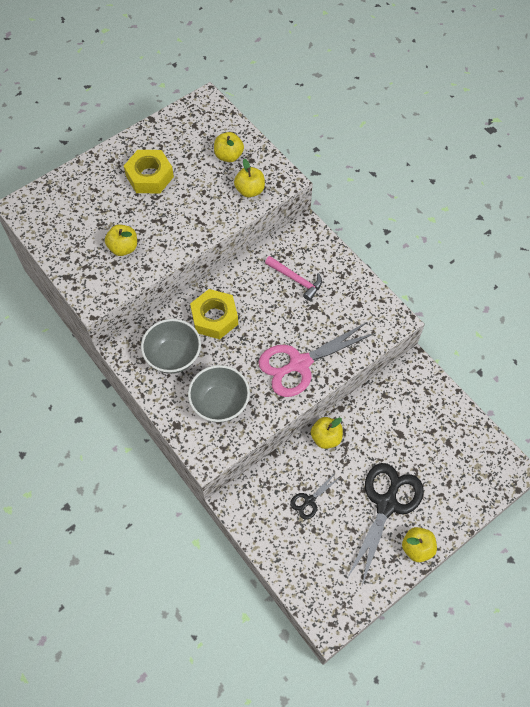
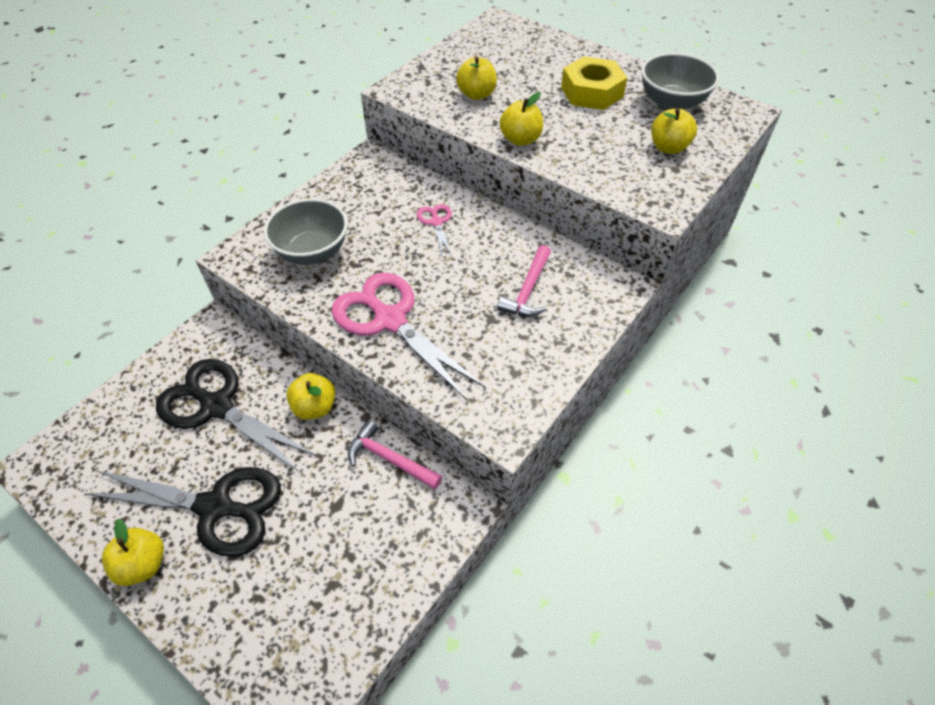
camera: 75 degrees right, 10 degrees down
(173, 356) = (370, 199): grey bowl -> grey bowl (671, 103)
(214, 318) = (436, 222): yellow nut -> pink scissors
(250, 190) = (623, 177): yellow apple -> yellow apple (520, 139)
(309, 501) = (217, 406): black scissors -> black scissors, size x2.13
(375, 399) = (389, 459): none -> pink hammer

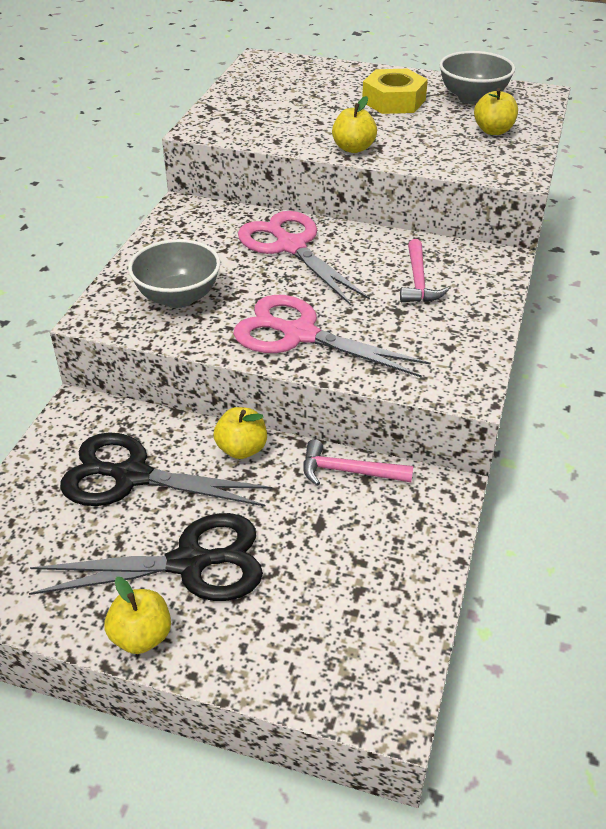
camera: 20 degrees left, 10 degrees down
(436, 222) = (291, 246): pink scissors -> pink scissors, size x2.13
(476, 95) = (284, 121): yellow apple -> none

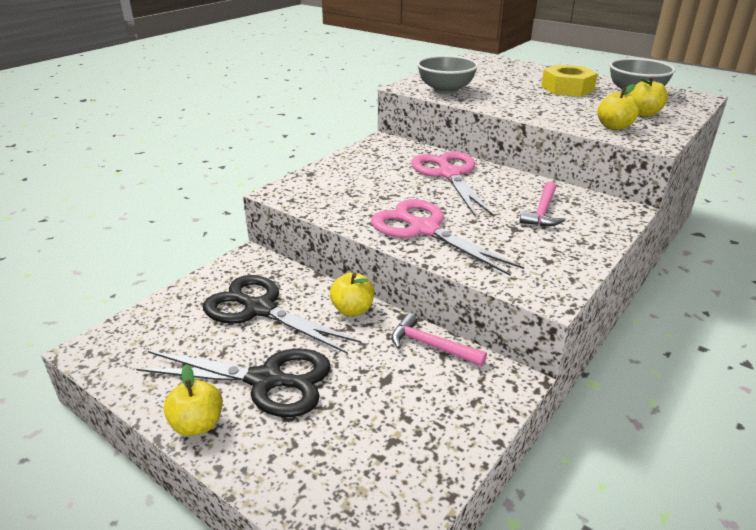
camera: 20 degrees right, 10 degrees down
(178, 297) = (345, 190): grey bowl -> grey bowl (445, 90)
(353, 148) = (518, 110): yellow apple -> yellow apple (614, 127)

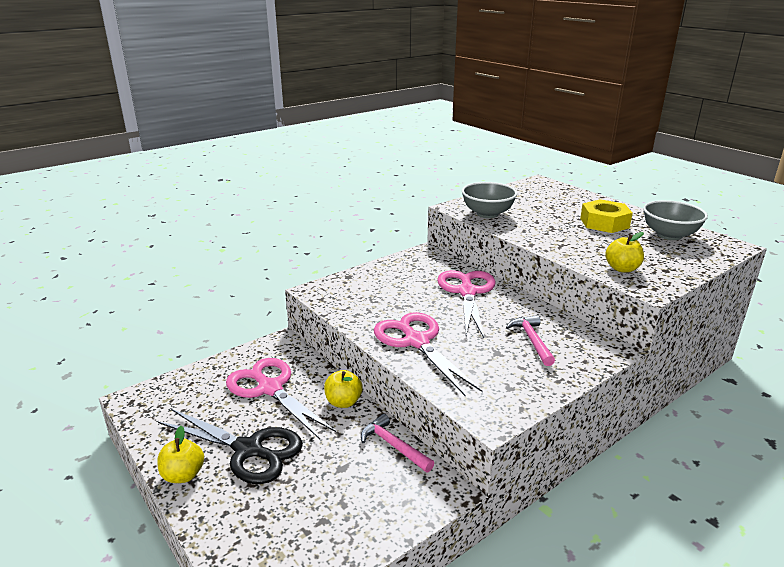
camera: 15 degrees right, 5 degrees down
(259, 309) = (270, 388): black scissors -> pink scissors
(542, 212) = (532, 340): pink hammer -> pink hammer turned 135 degrees clockwise
(643, 114) = (662, 258): yellow apple -> none

